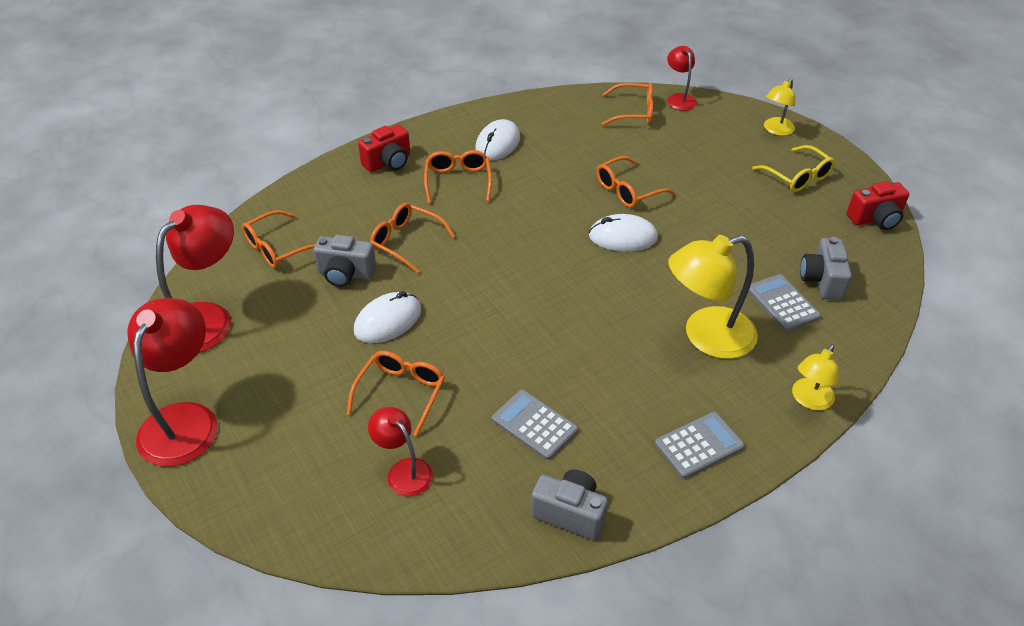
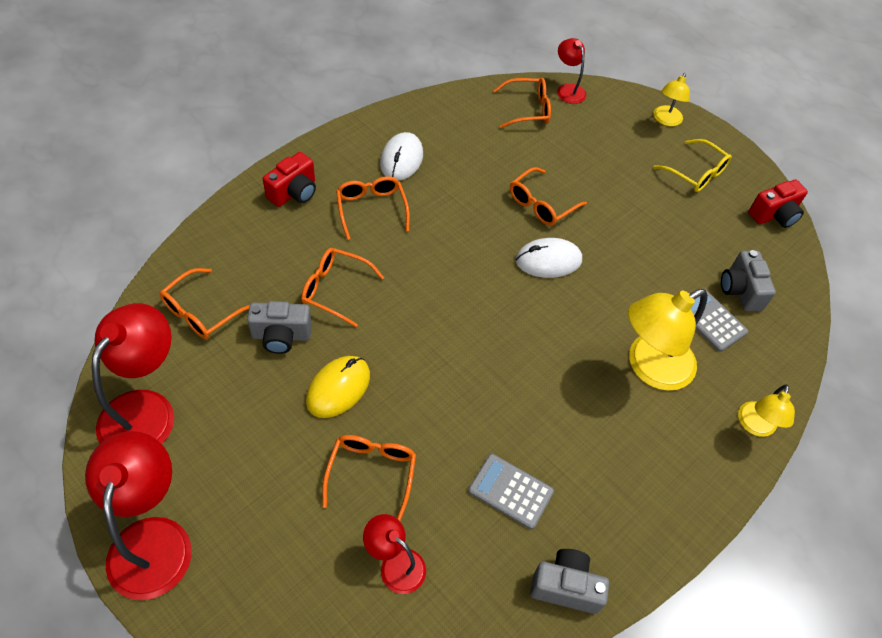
camera: 15 degrees left, 10 degrees up
(388, 321) = (338, 388): white mouse -> yellow mouse
(699, 445) = (667, 491): grey calculator -> none

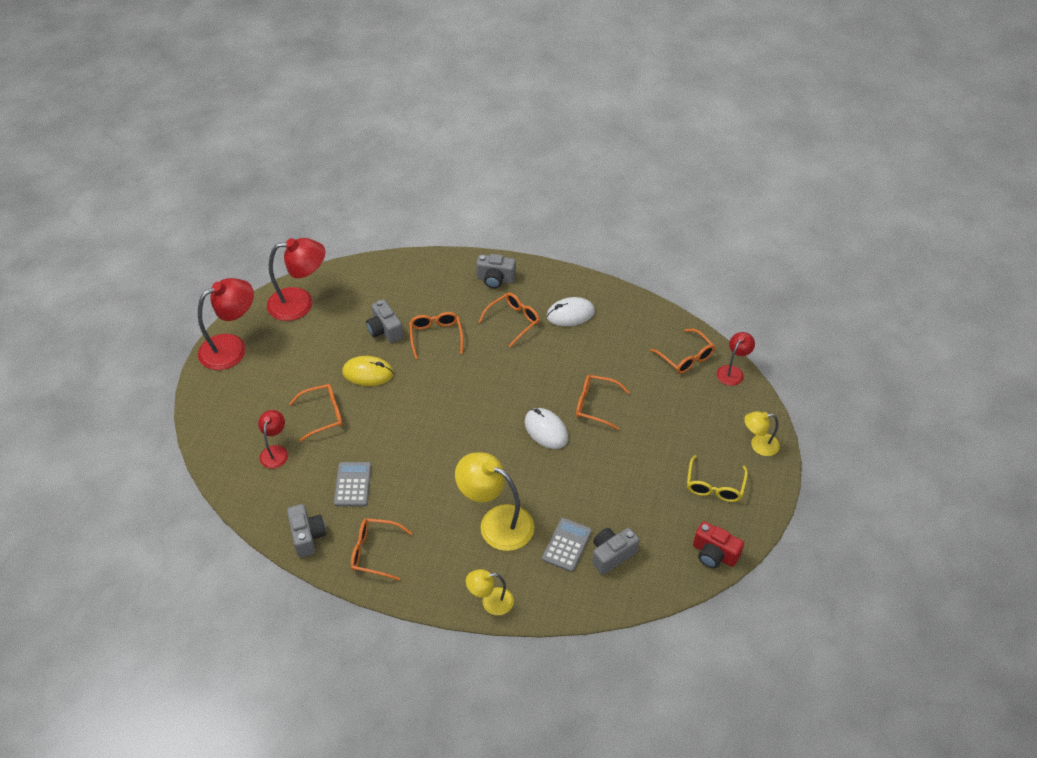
camera: 65 degrees right, 5 degrees down
(202, 311) = (376, 289): orange glasses -> orange glasses (375, 552)
(294, 192) = (495, 279): red camera -> grey camera

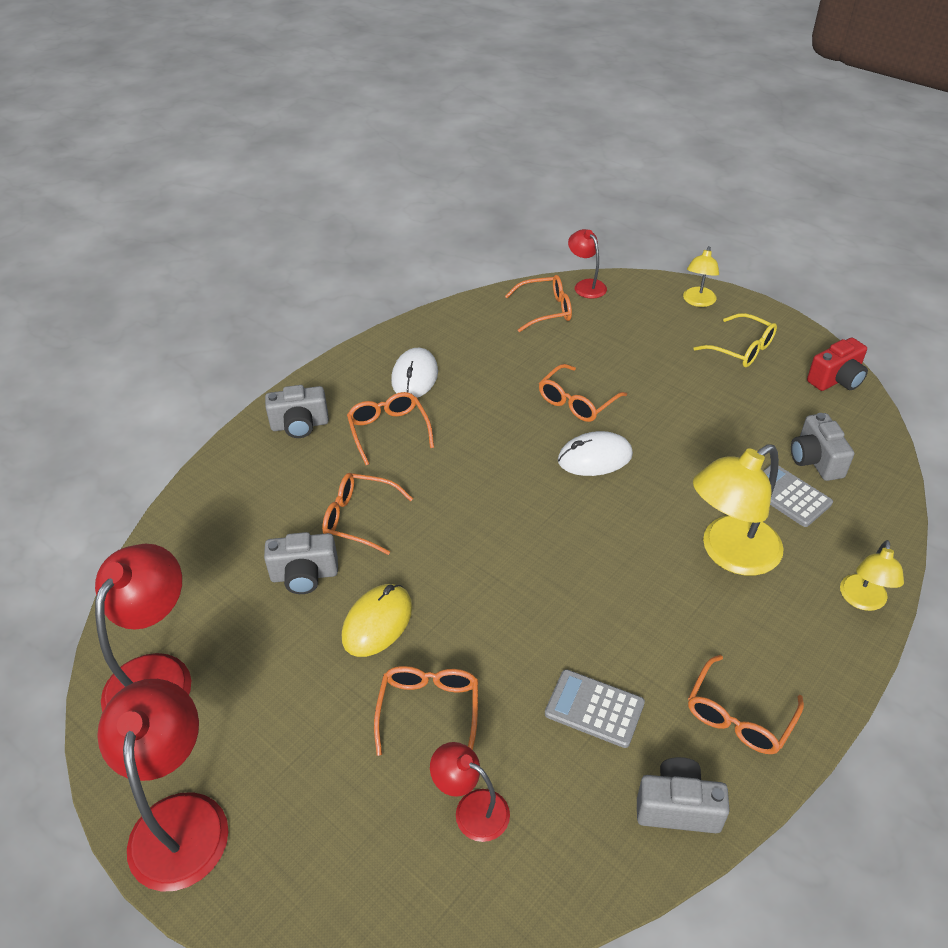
camera: 65 degrees left, 5 degrees down
(495, 279) = (300, 425): grey camera -> grey camera turned 45 degrees clockwise

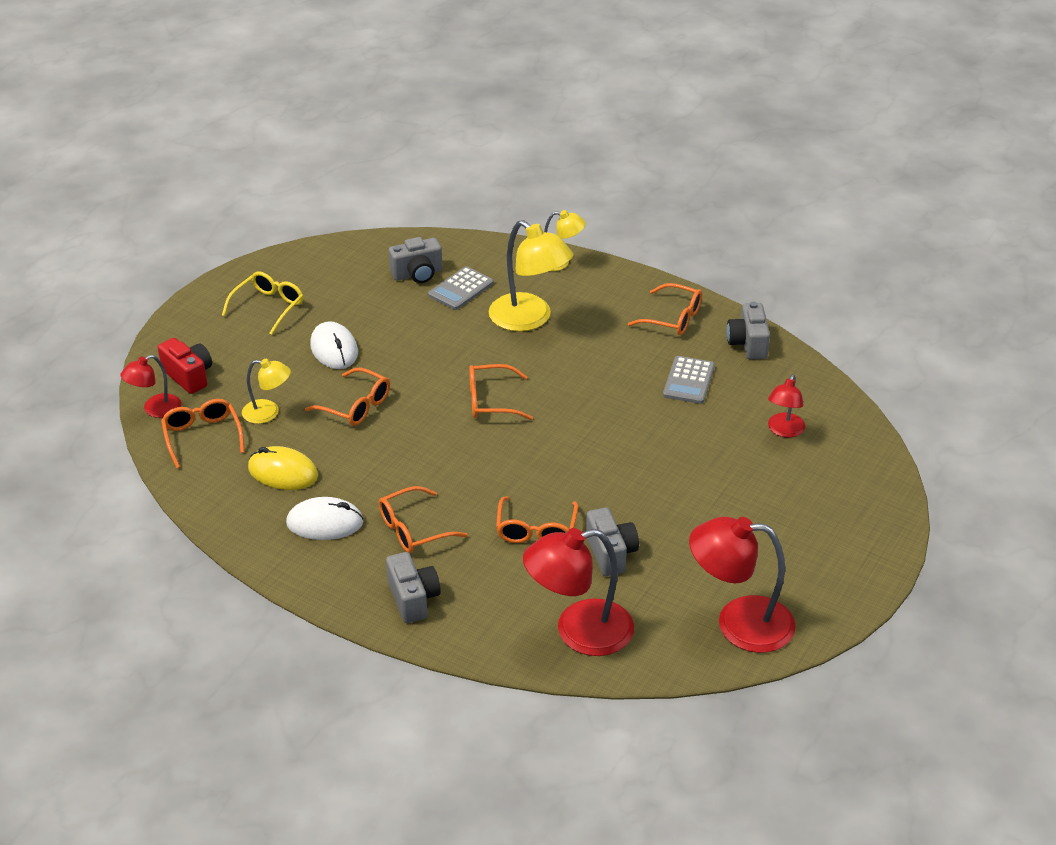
camera: 100 degrees left, 5 degrees down
(180, 819) = (849, 574): red lamp -> red lamp (579, 632)
(377, 622) = (647, 499): yellow mouse -> yellow mouse (283, 472)
(429, 711) = (718, 460): orange glasses -> orange glasses (491, 401)
(595, 458) = (432, 391): white mouse -> white mouse (334, 349)
(698, 301) = (189, 332): yellow lamp -> yellow lamp (268, 413)
(836, 380) = (311, 257): red camera -> red camera (189, 376)

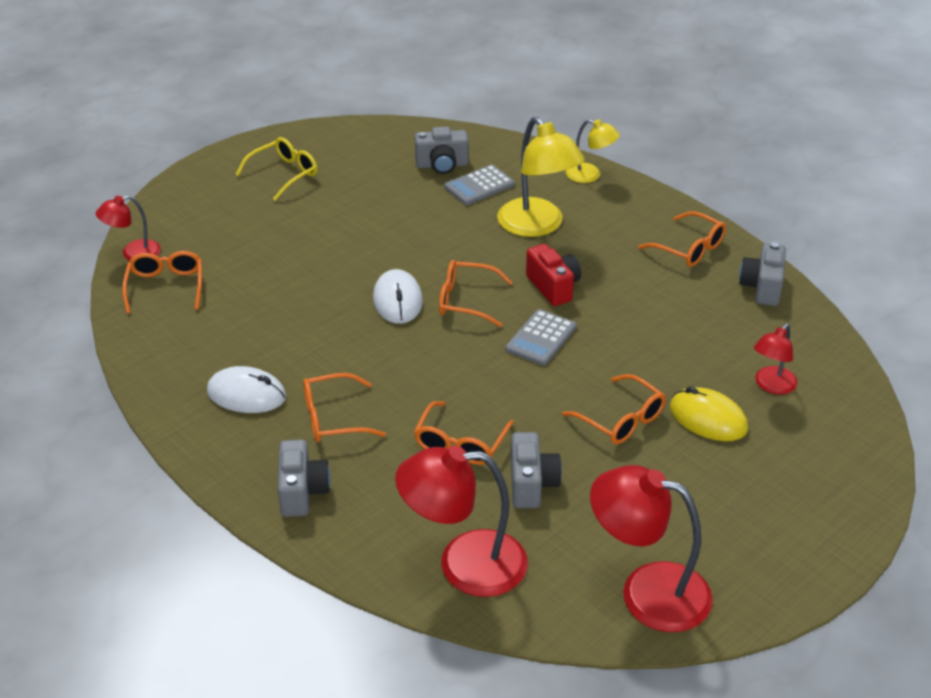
camera: 15 degrees right, 0 degrees up
(189, 376) = (179, 227): red camera -> red camera (553, 287)
(268, 413) = (239, 275): yellow lamp -> none
(283, 472) = (227, 336): yellow mouse -> yellow mouse (708, 418)
(334, 349) = (330, 224): white mouse -> white mouse (397, 300)
(355, 406) = (327, 282): orange glasses -> orange glasses (620, 419)
(688, 381) = (683, 315): grey calculator -> grey calculator (541, 338)

